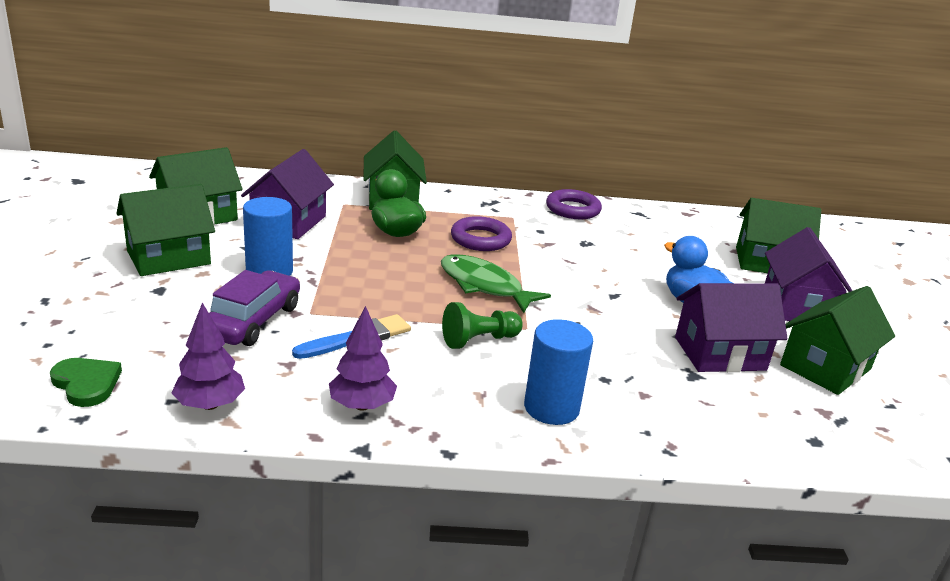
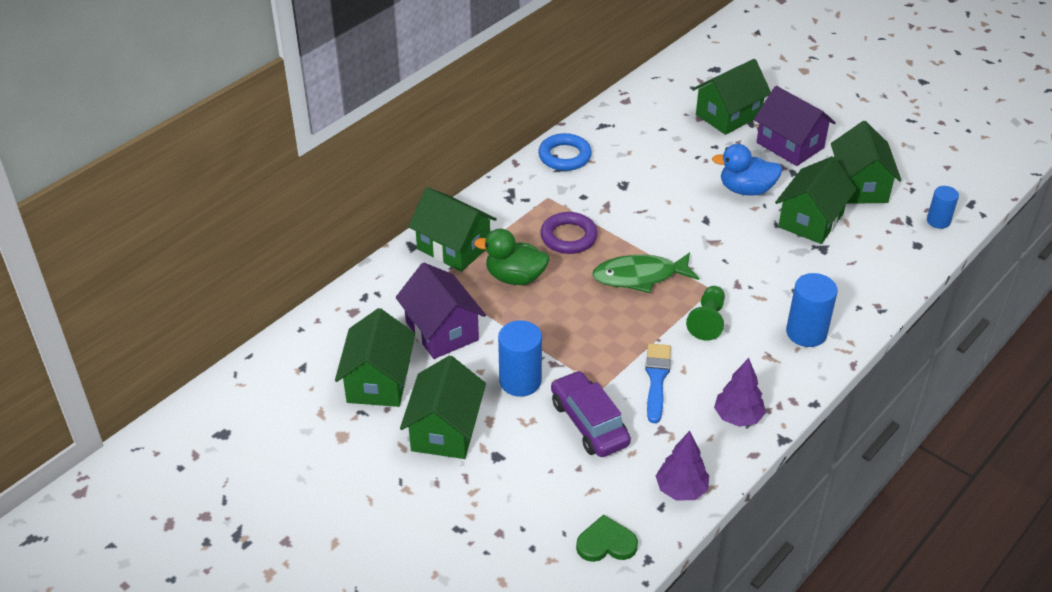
camera: 45 degrees left, 15 degrees up
(573, 209) = (564, 156): purple ring -> blue ring
(719, 353) = (810, 220): purple house -> green house
(881, 443) = (938, 221): none -> blue cylinder

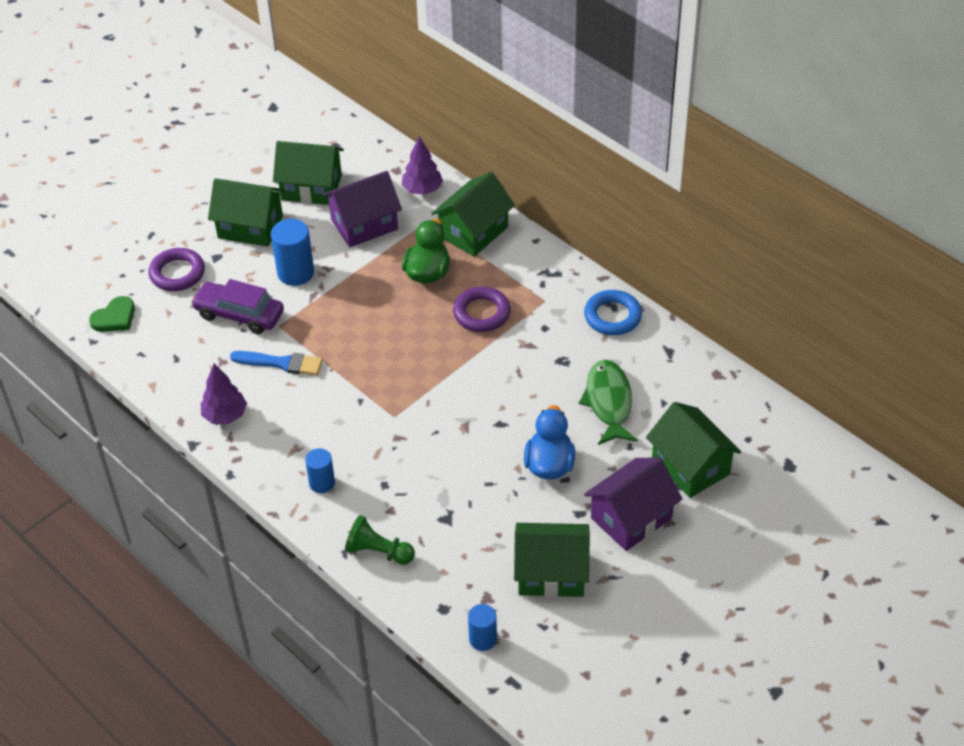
camera: 95 degrees right, 5 degrees up
(526, 490) = (177, 273): none -> purple ring
(589, 423) = (239, 314): purple car -> purple car turned 135 degrees counterclockwise
(606, 543) = (114, 317): green heart -> green heart turned 45 degrees clockwise
(640, 276) = (418, 362): green fish -> green fish (608, 402)
(681, 489) = (155, 368): purple tree -> purple tree (422, 190)
(707, 321) = (350, 408): green pawn -> green pawn (378, 552)
(806, 333) = (322, 483): blue cylinder -> blue cylinder, size x0.63
(810, 220) = (493, 515): green house -> none

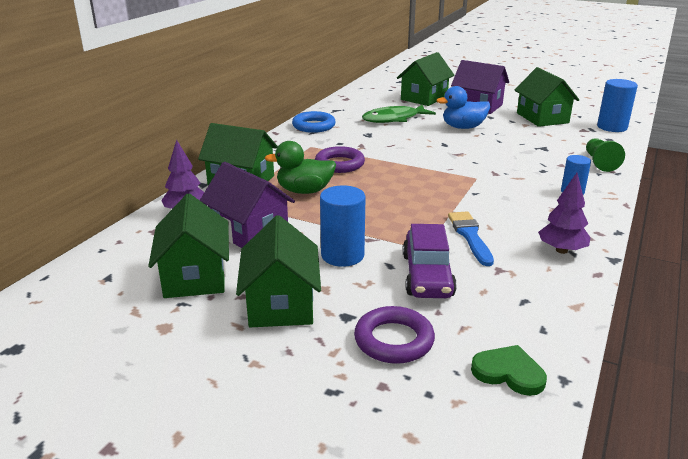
camera: 110 degrees left, 20 degrees down
(483, 639) = (612, 127): blue cylinder -> blue cylinder, size x1.59

